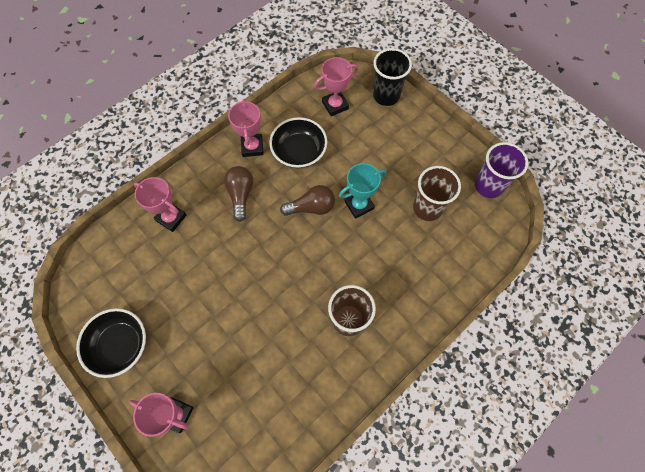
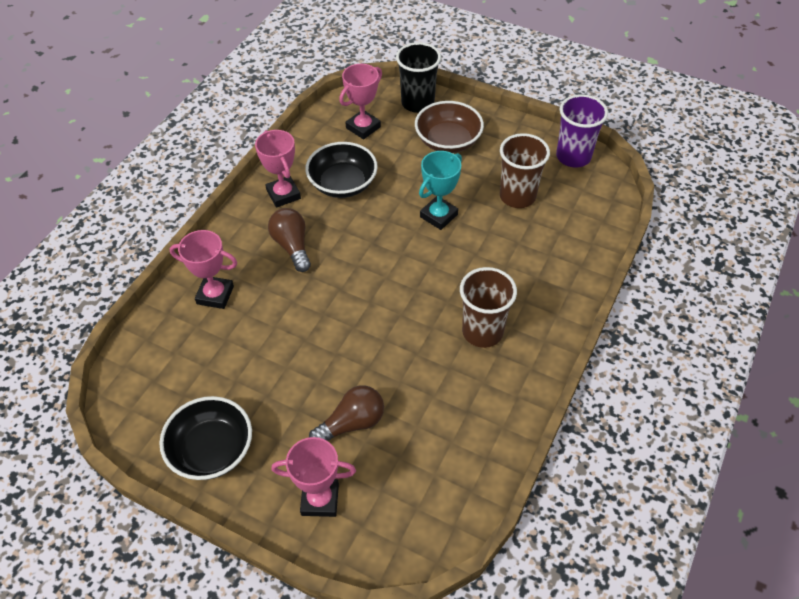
camera: 20 degrees left, 15 degrees down
(311, 207) = (384, 234): brown light bulb -> brown light bulb (351, 423)
(395, 139) = (448, 141): none -> brown bowl

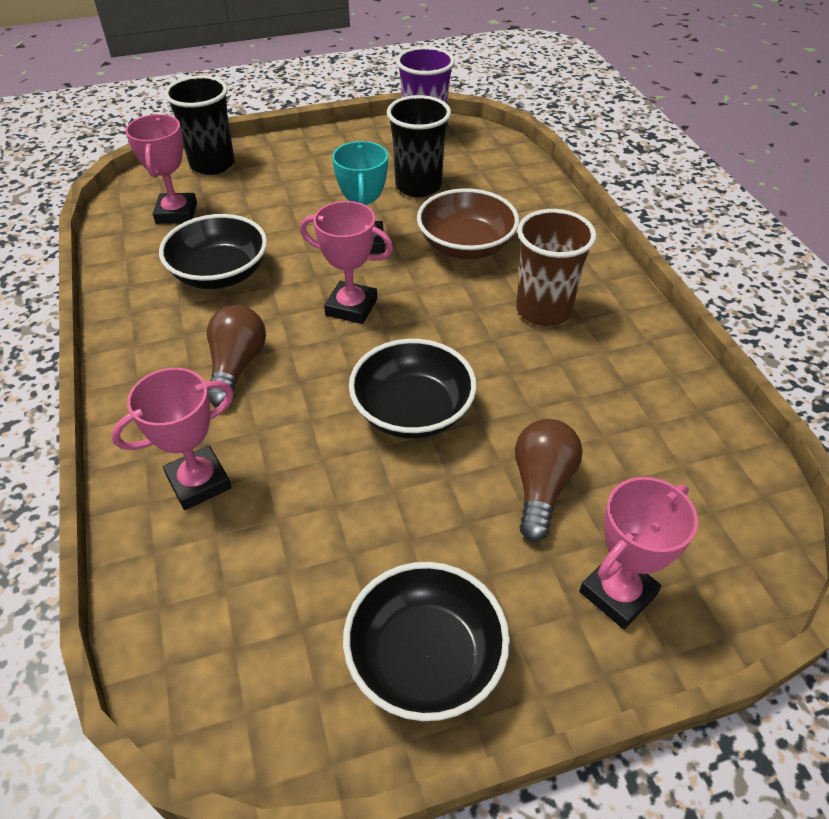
camera: 45 degrees left, 5 degrees down
(283, 194) = (157, 324): pink trophy -> pink trophy (351, 307)
(292, 246) = (236, 366): brown light bulb -> brown light bulb turned 75 degrees clockwise
(342, 335) = (412, 411): none -> black bowl
(448, 141) = (288, 179): brown bowl -> brown bowl (466, 246)
(517, 196) = (418, 186): brown cup -> black cup

